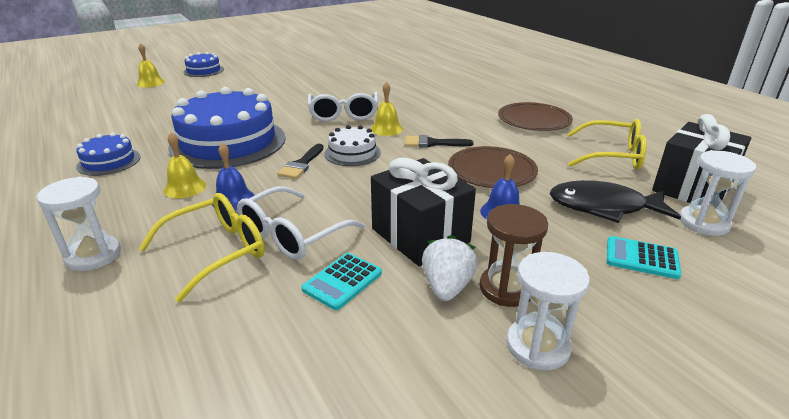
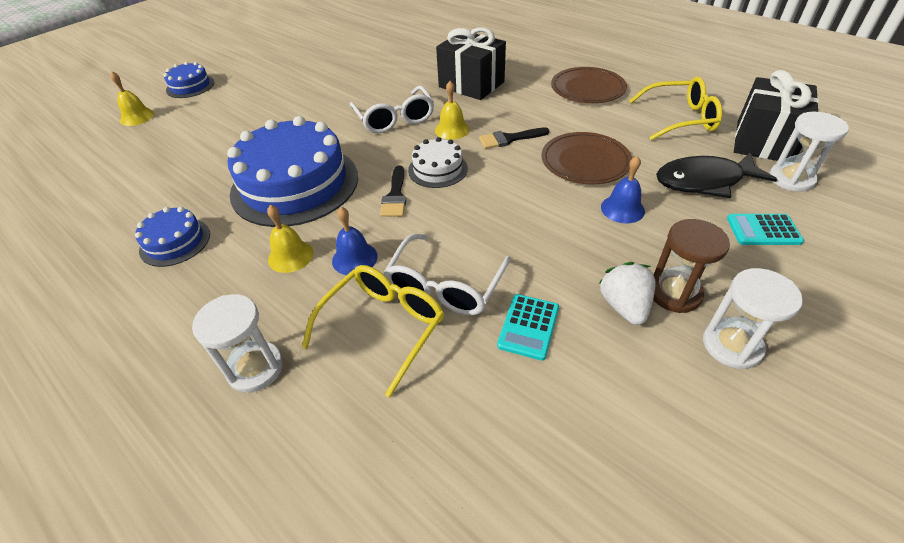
camera: 15 degrees left, 15 degrees up
(420, 235) = (566, 254): black gift -> black gift (471, 84)

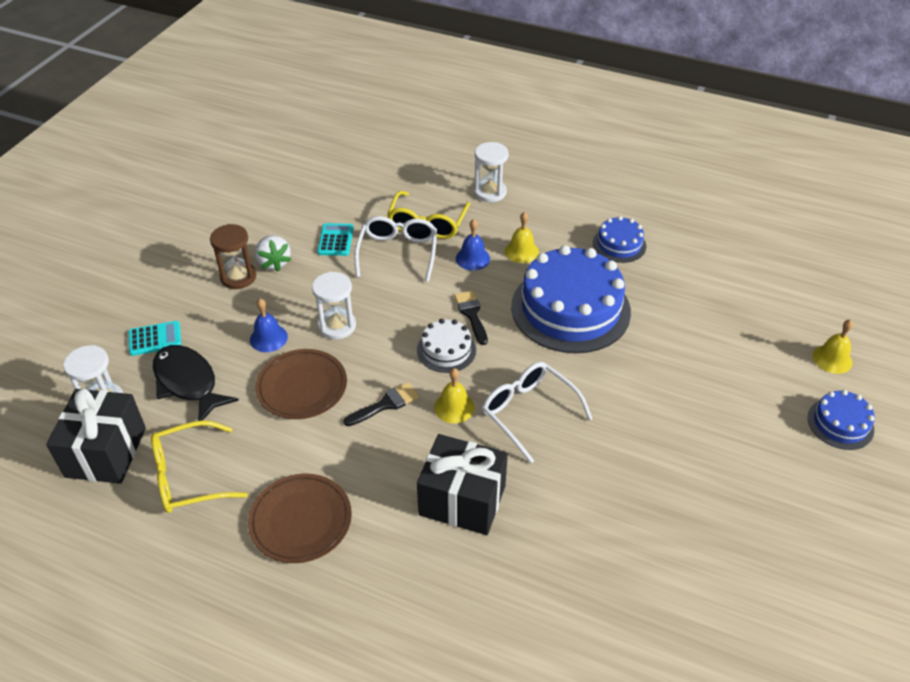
camera: 160 degrees right, 0 degrees up
(704, 181) = (188, 383): black fish -> black fish turned 105 degrees counterclockwise
(732, 345) = (209, 253): white hourglass -> white hourglass (337, 326)

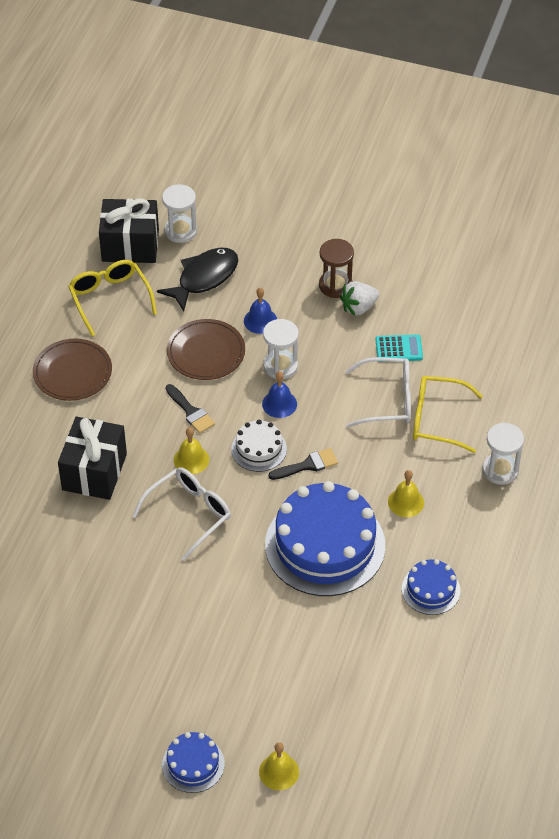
camera: 85 degrees right, 5 degrees up
(155, 339) = (251, 246): turquoise calculator -> none
(472, 258) = (388, 461): blue bell -> blue bell (279, 404)

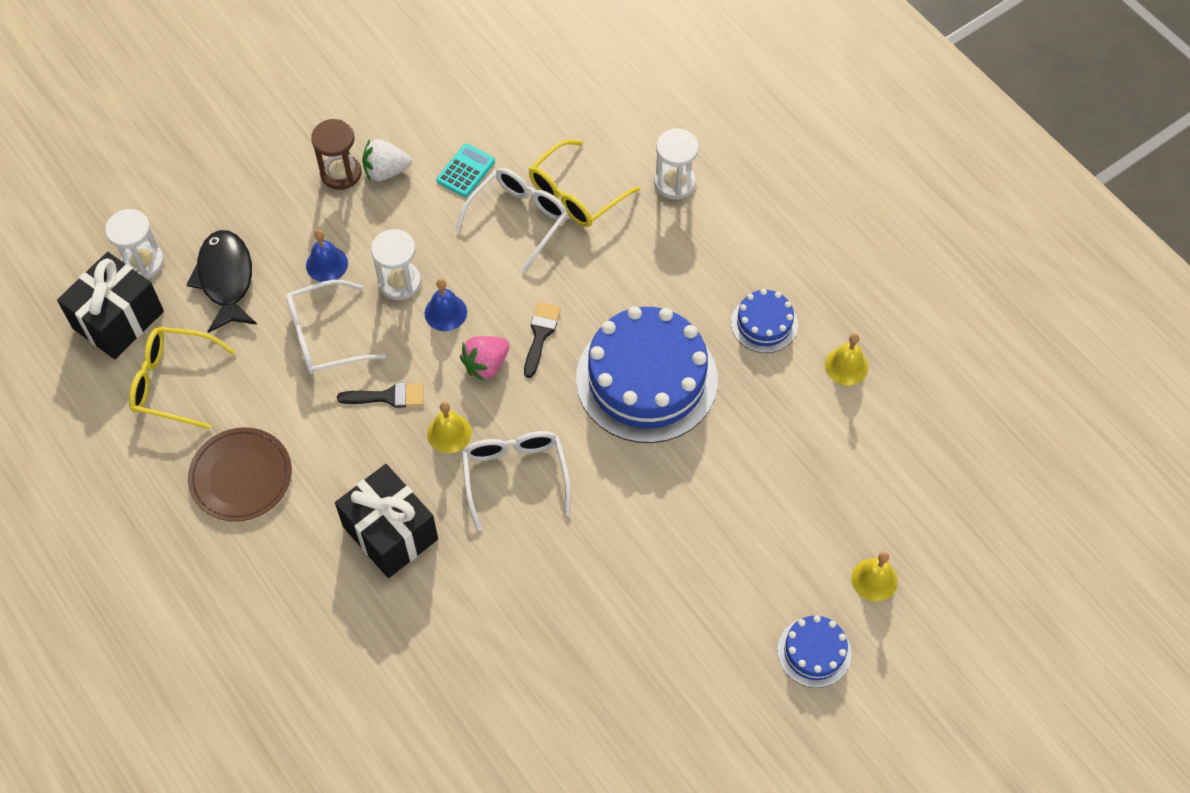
camera: 55 degrees left, 10 degrees up
(206, 352) = (324, 337): brown plate -> white glasses
(259, 449) = (486, 365): white cake -> pink strawberry
(358, 307) = (386, 171): white strawberry -> white strawberry turned 75 degrees clockwise
(406, 502) = (650, 280): yellow bell -> yellow bell (846, 366)

